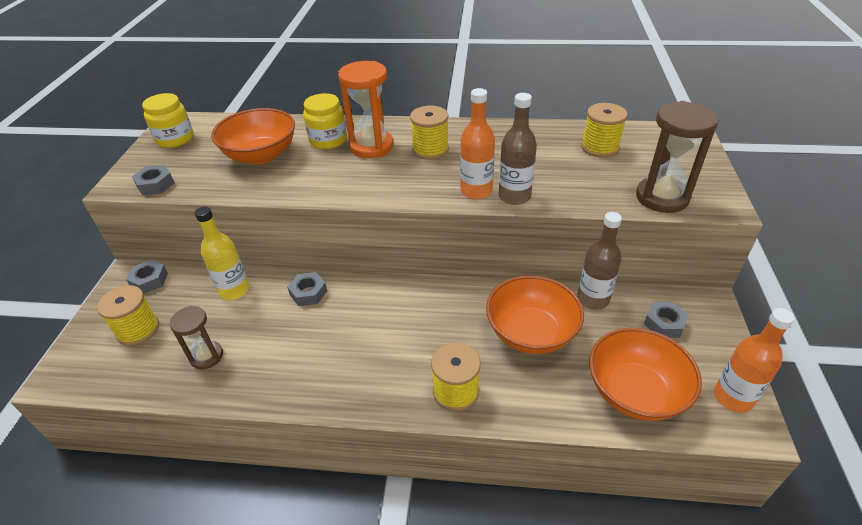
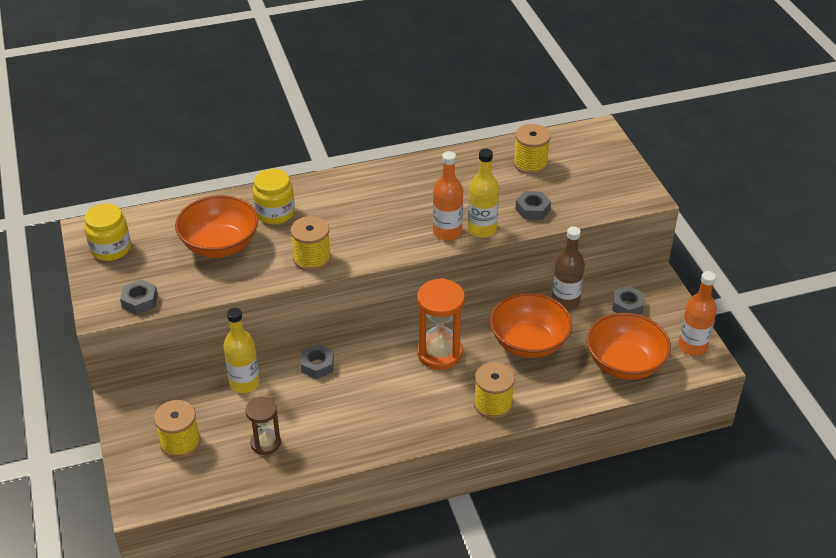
camera: 25 degrees left, 0 degrees up
(149, 280) = (150, 399): grey nut -> grey nut (532, 209)
(371, 146) = (323, 210): orange hourglass -> orange hourglass (439, 353)
(430, 150) = (381, 200): yellow spool -> yellow spool (312, 258)
(514, 196) = (482, 229): brown bottle -> yellow bottle
(662, 197) = (599, 201): brown hourglass -> none

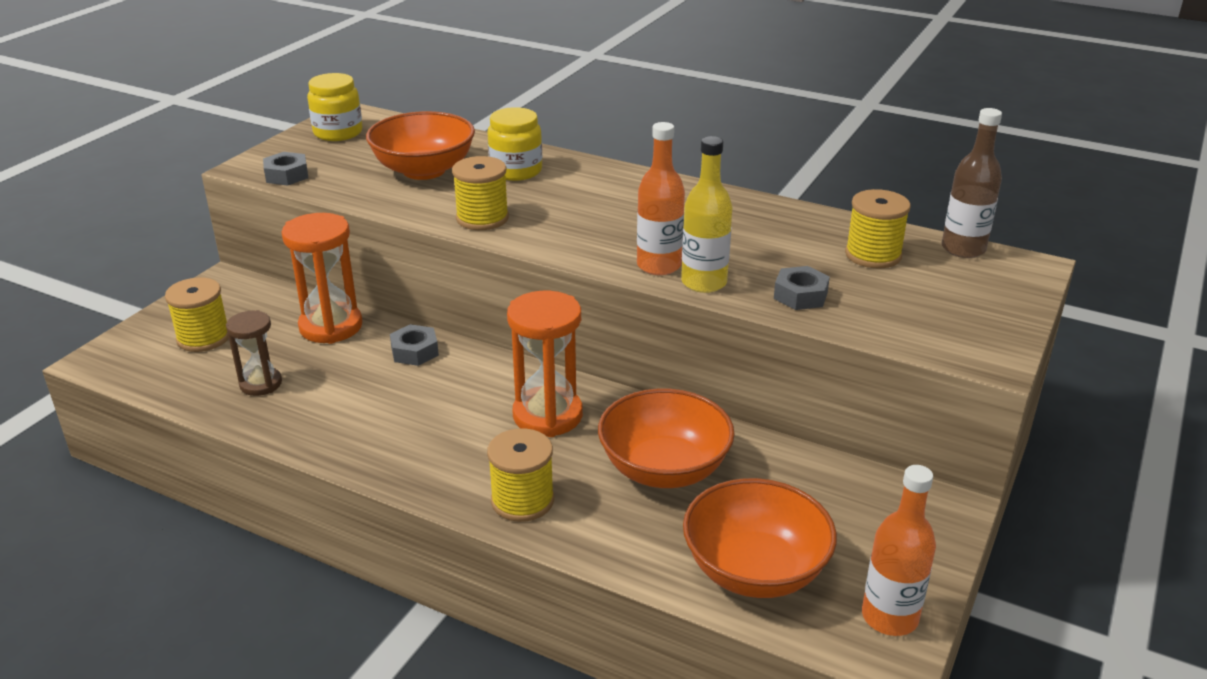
camera: 45 degrees right, 10 degrees down
(244, 383) = (331, 326): yellow bottle -> orange hourglass
(565, 301) = (779, 456): brown bottle -> brown bottle (963, 249)
(627, 306) = (859, 510): grey nut -> none

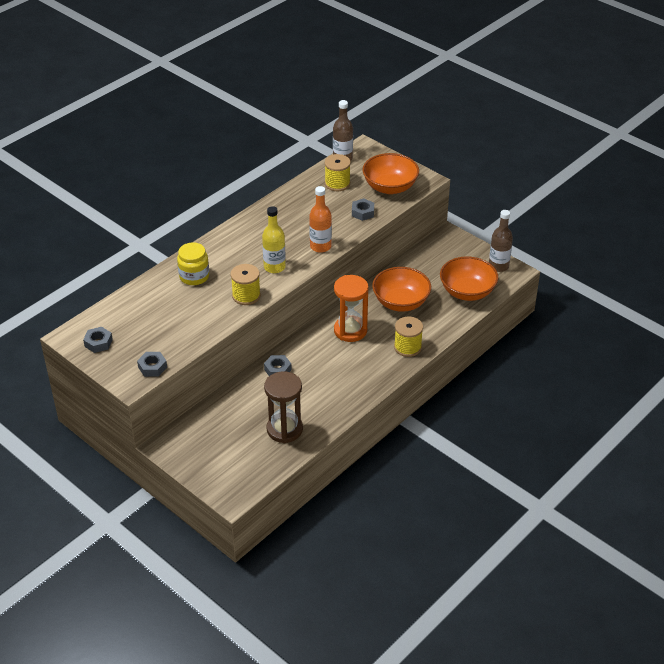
camera: 75 degrees left, 10 degrees up
(203, 338) = (227, 453): yellow spool -> none
(261, 384) = (284, 429): brown hourglass -> brown hourglass, size x1.63
(331, 326) = (238, 400): orange hourglass -> none
(338, 132) = (98, 343): yellow jar -> grey nut
(424, 170) = (175, 311): orange bowl -> orange bowl (390, 187)
(704, 282) = (341, 236): yellow bottle -> yellow bottle (274, 267)
(889, 617) = (498, 266): orange bottle -> brown bottle

